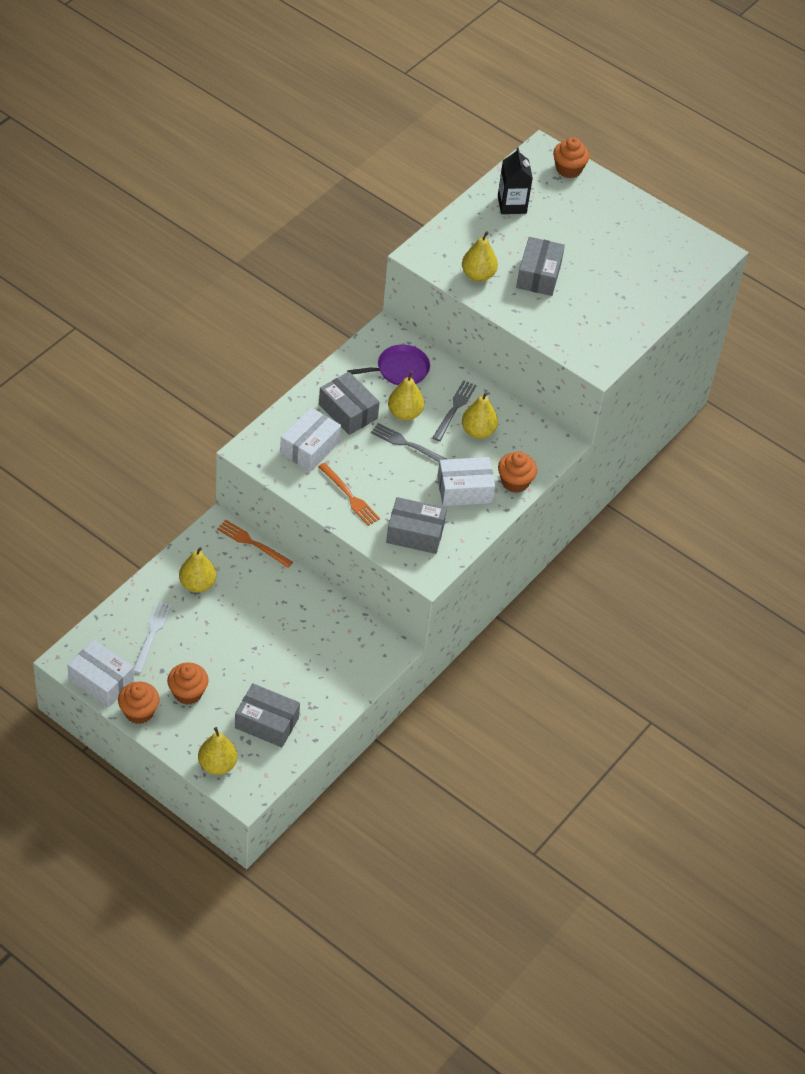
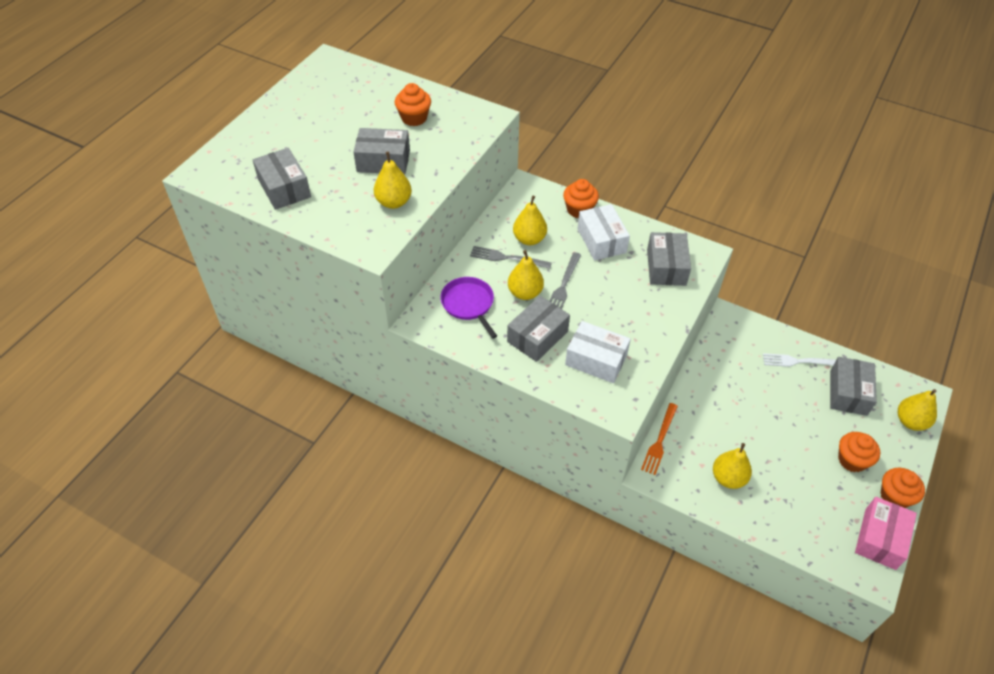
camera: 95 degrees left, 0 degrees up
(101, 681) = (880, 539): white box -> pink box
(152, 634) = (804, 505): white fork -> white fork (799, 361)
(349, 496) = (644, 319): orange fork -> none
(512, 205) = (284, 188): black carton -> grey box
(568, 169) = (225, 154): orange cupcake -> orange cupcake (414, 118)

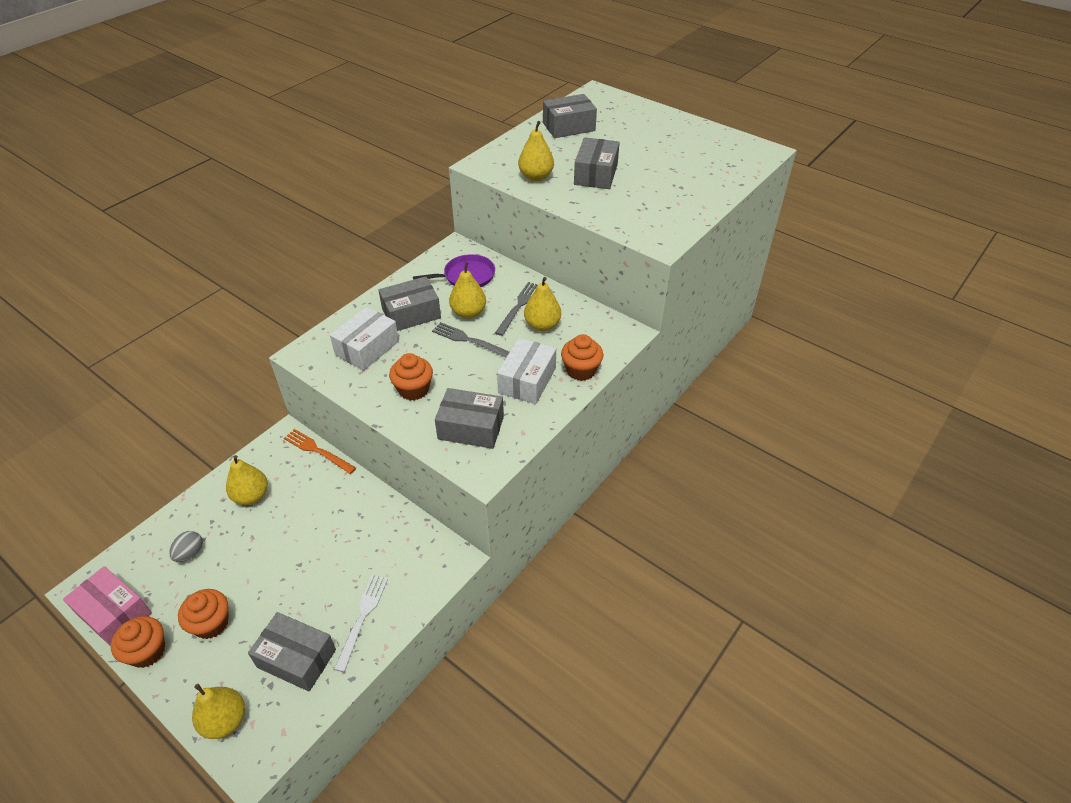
camera: 100 degrees right, 5 degrees down
(414, 118) = (662, 195): orange cupcake -> orange cupcake (413, 389)
(537, 336) = (411, 314): grey box -> grey box turned 75 degrees counterclockwise
(601, 240) = (527, 380): white box -> white box turned 60 degrees counterclockwise
(803, 504) = (190, 553): none -> grey egg

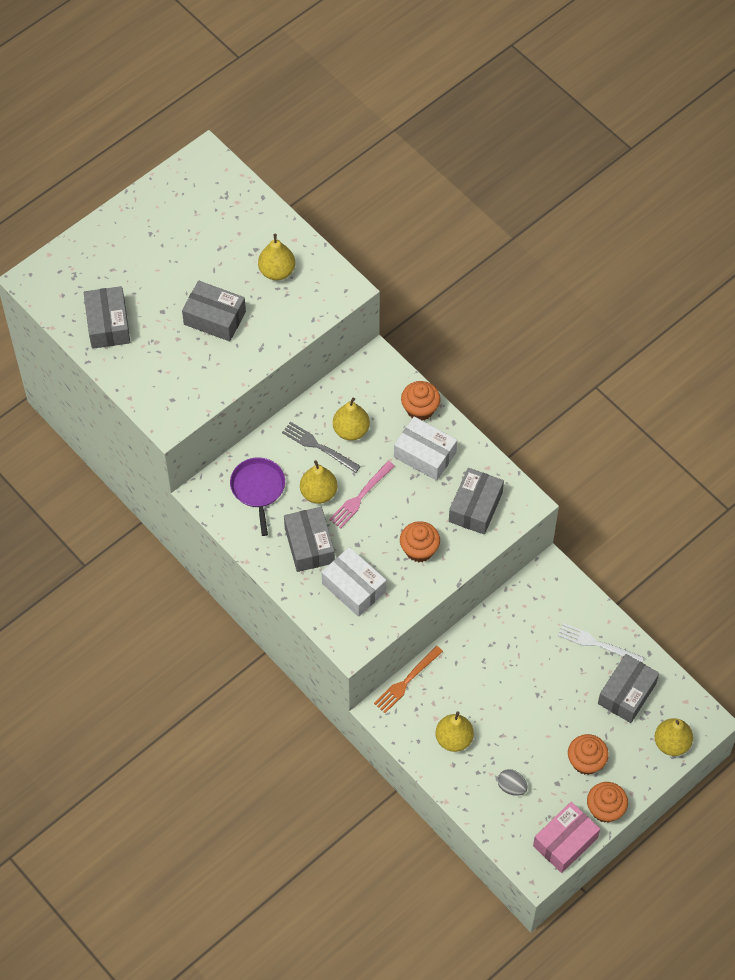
camera: 80 degrees left, 15 degrees up
(469, 340) = (360, 496): grey fork -> pink fork
(536, 177) = (206, 373): yellow pear -> yellow pear (277, 271)

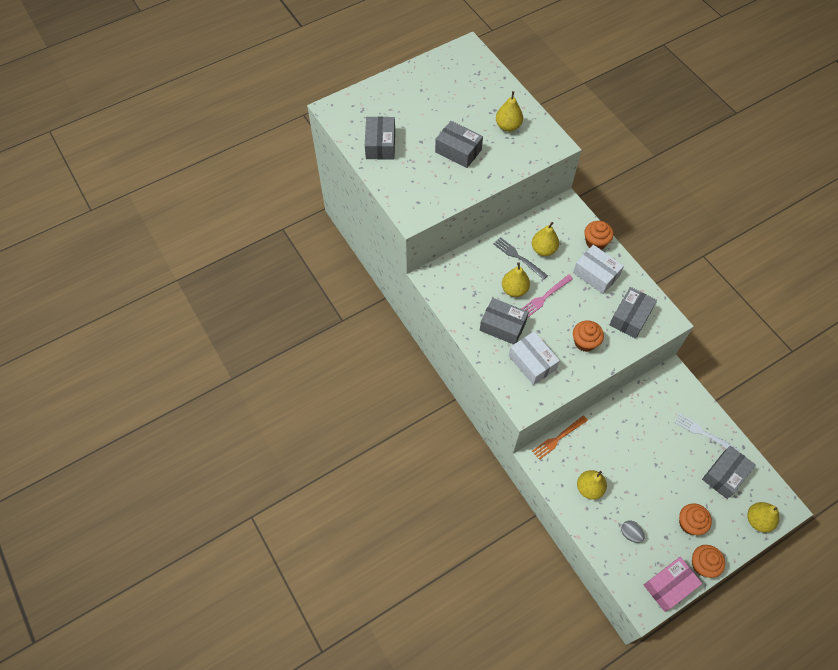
camera: 10 degrees right, 0 degrees up
(258, 488) = (470, 280): purple pan -> none
(309, 545) = (502, 326): grey box -> grey box turned 60 degrees counterclockwise

